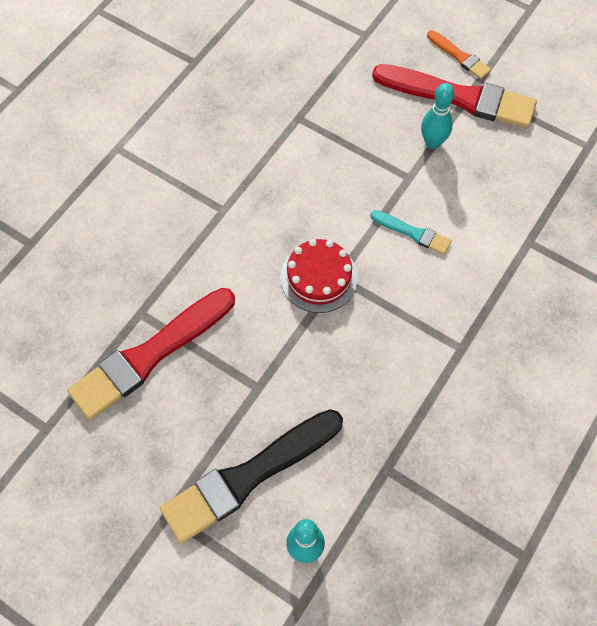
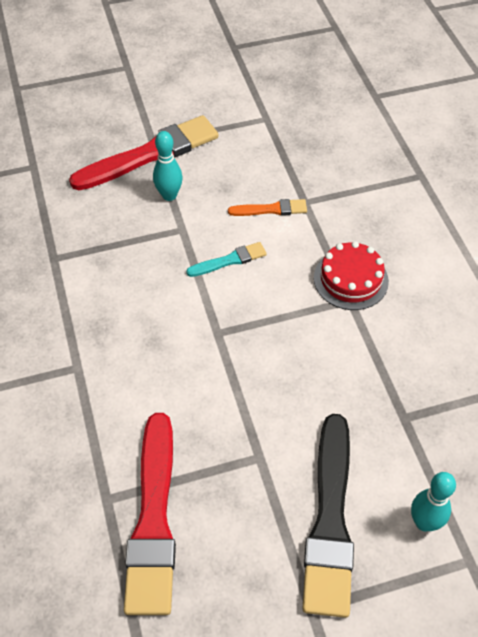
camera: 50 degrees left, 10 degrees down
(319, 277) = (205, 345): red cake -> red cake (351, 279)
(459, 56) = (117, 130): orange brush -> orange brush (270, 209)

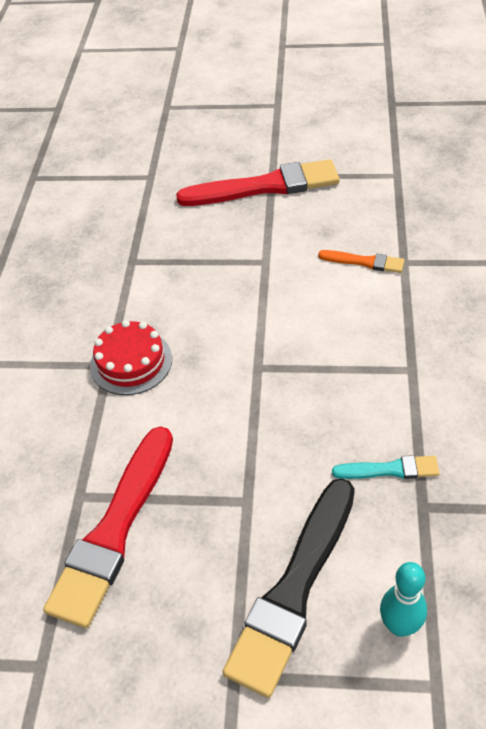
camera: 25 degrees right, 5 degrees down
(169, 195) = (266, 228): turquoise bowling pin -> none
(229, 260) = (299, 301): turquoise brush -> turquoise brush (389, 470)
(351, 279) = (421, 349): red cake -> red cake (131, 362)

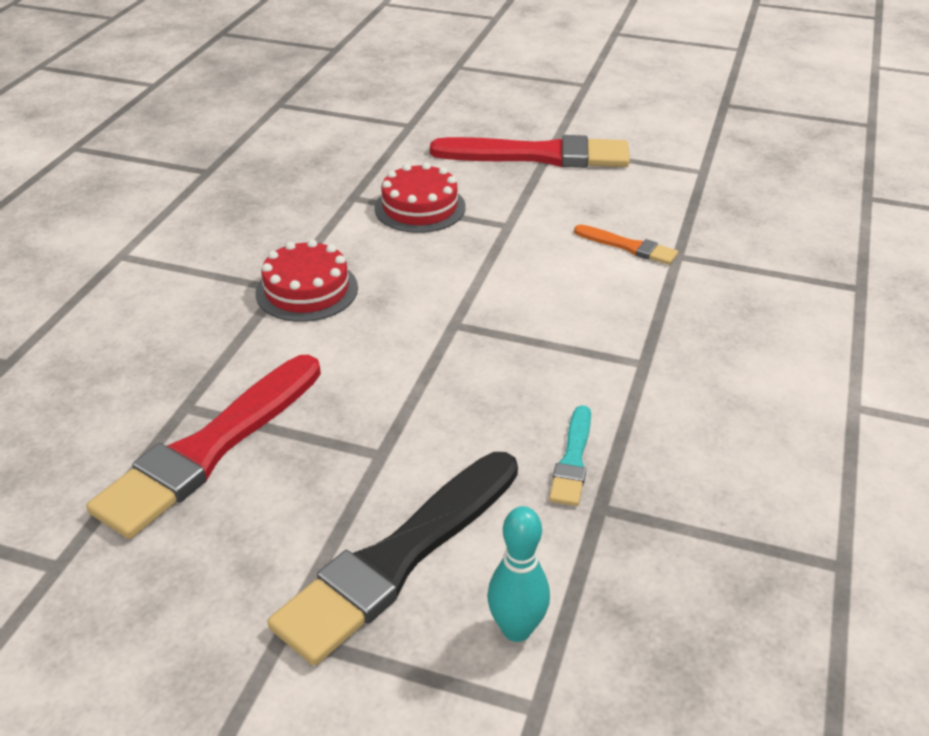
camera: 10 degrees right, 10 degrees down
(190, 260) = (420, 207): none -> red cake
(389, 470) = (572, 459): turquoise brush -> turquoise brush turned 90 degrees clockwise

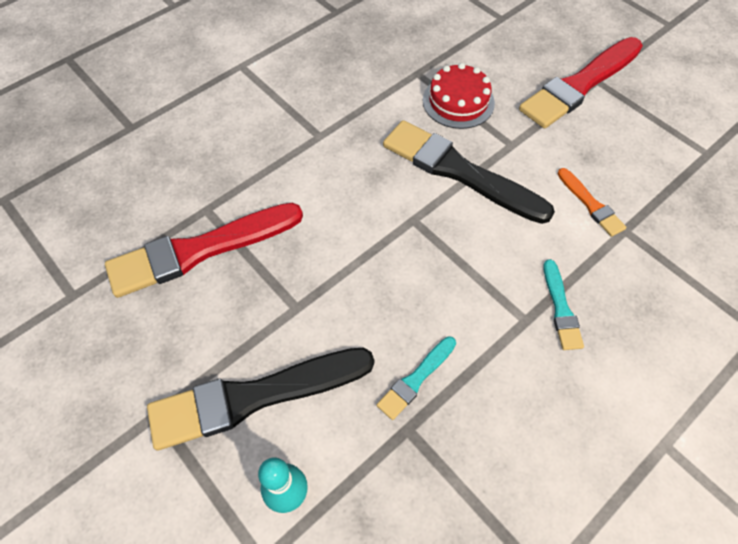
camera: 30 degrees right, 20 degrees up
(307, 290) = (335, 145): red cake -> none
(472, 266) = (460, 172): none -> black brush
(538, 155) = (580, 85): red brush -> red brush turned 105 degrees clockwise
(669, 340) = (560, 308): none -> turquoise brush

